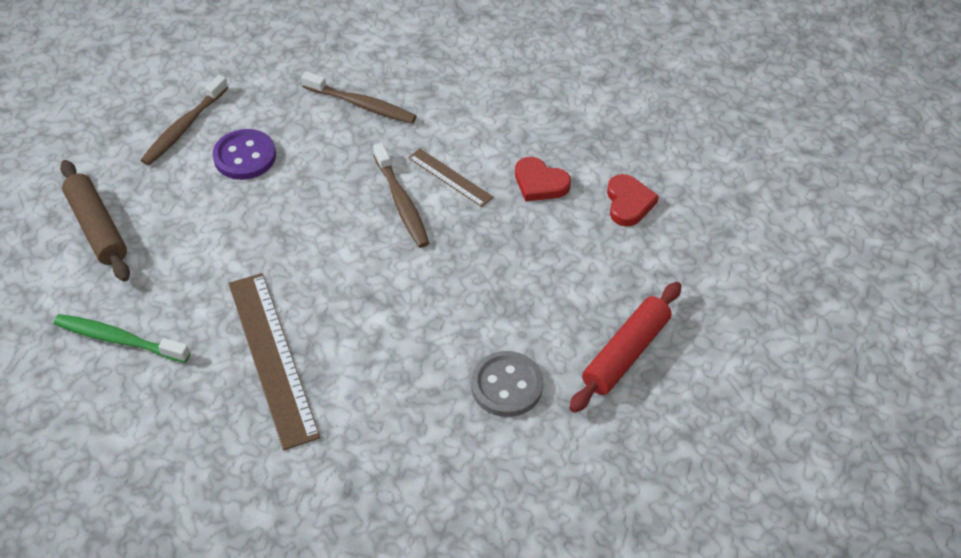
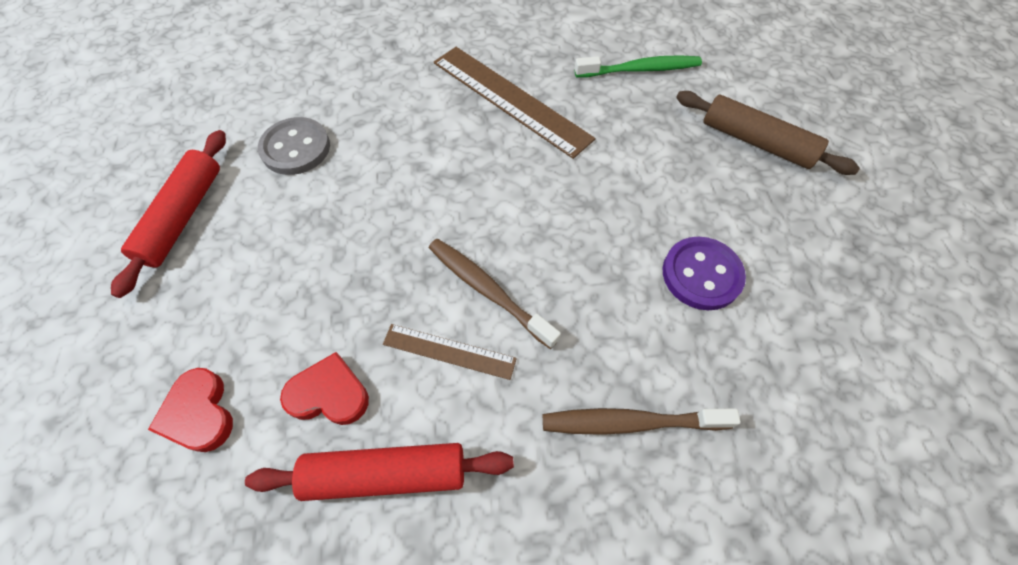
camera: 155 degrees right, 10 degrees up
(184, 127) = (801, 283): brown toothbrush -> none
(519, 133) = (386, 474): none -> red rolling pin

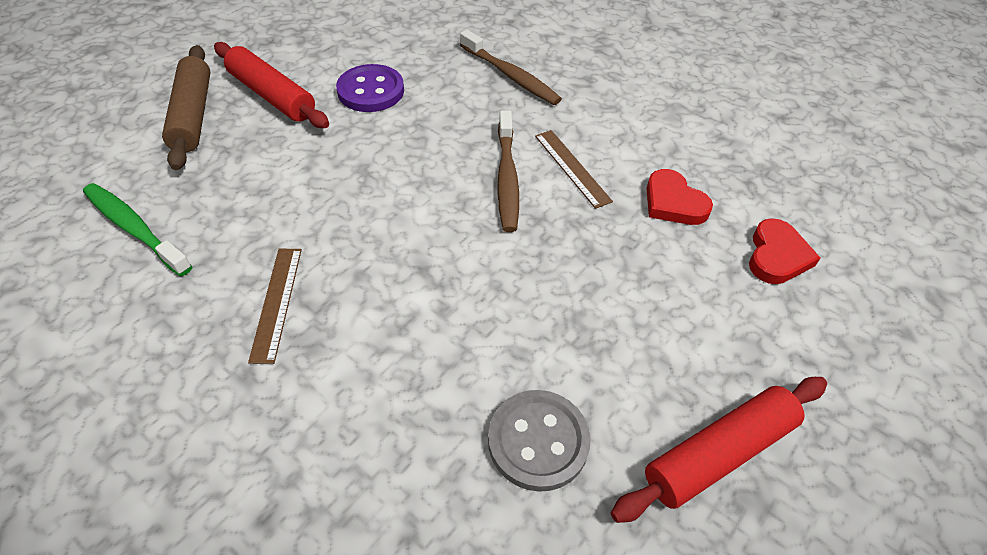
camera: 135 degrees left, 10 degrees down
(386, 474) = (667, 145): red rolling pin -> red rolling pin (272, 95)
(510, 100) = (277, 303): brown ruler -> brown ruler, size x0.53

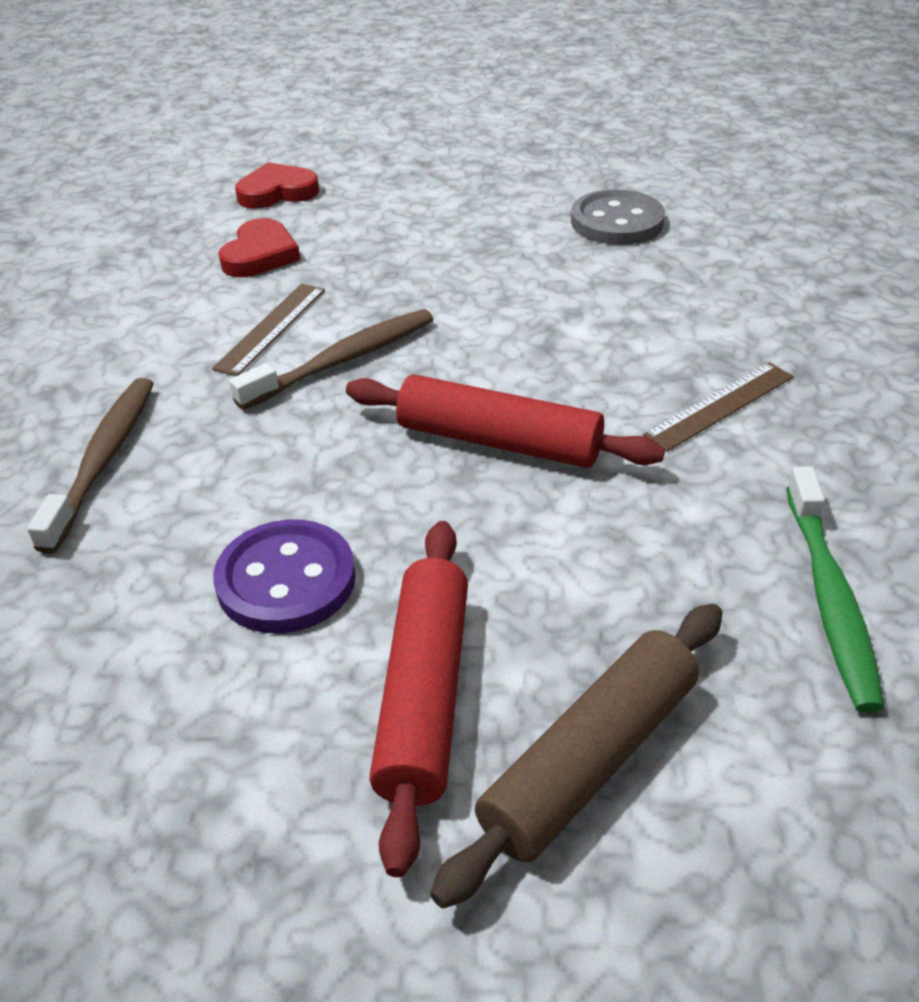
camera: 125 degrees left, 10 degrees down
(718, 453) = (517, 164): red rolling pin -> red rolling pin (499, 441)

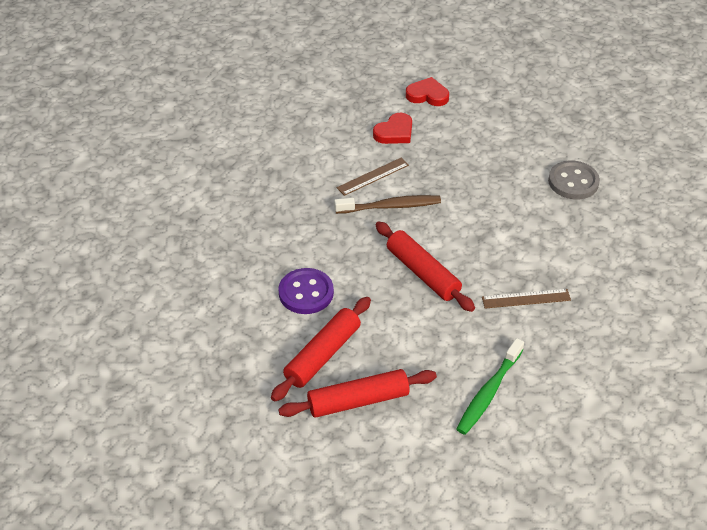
camera: 30 degrees right, 5 degrees up
(103, 460) = (272, 213): brown toothbrush -> none
(590, 760) = (358, 401): brown rolling pin -> red rolling pin

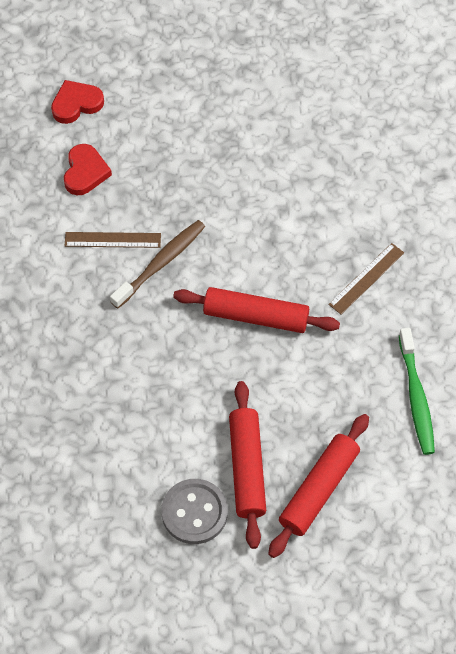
camera: 40 degrees left, 15 degrees up
(306, 293) = (171, 416): purple button -> none
(373, 176) = (112, 240): brown ruler -> brown ruler turned 75 degrees clockwise
(573, 182) = (300, 118): grey button -> grey button (194, 512)

